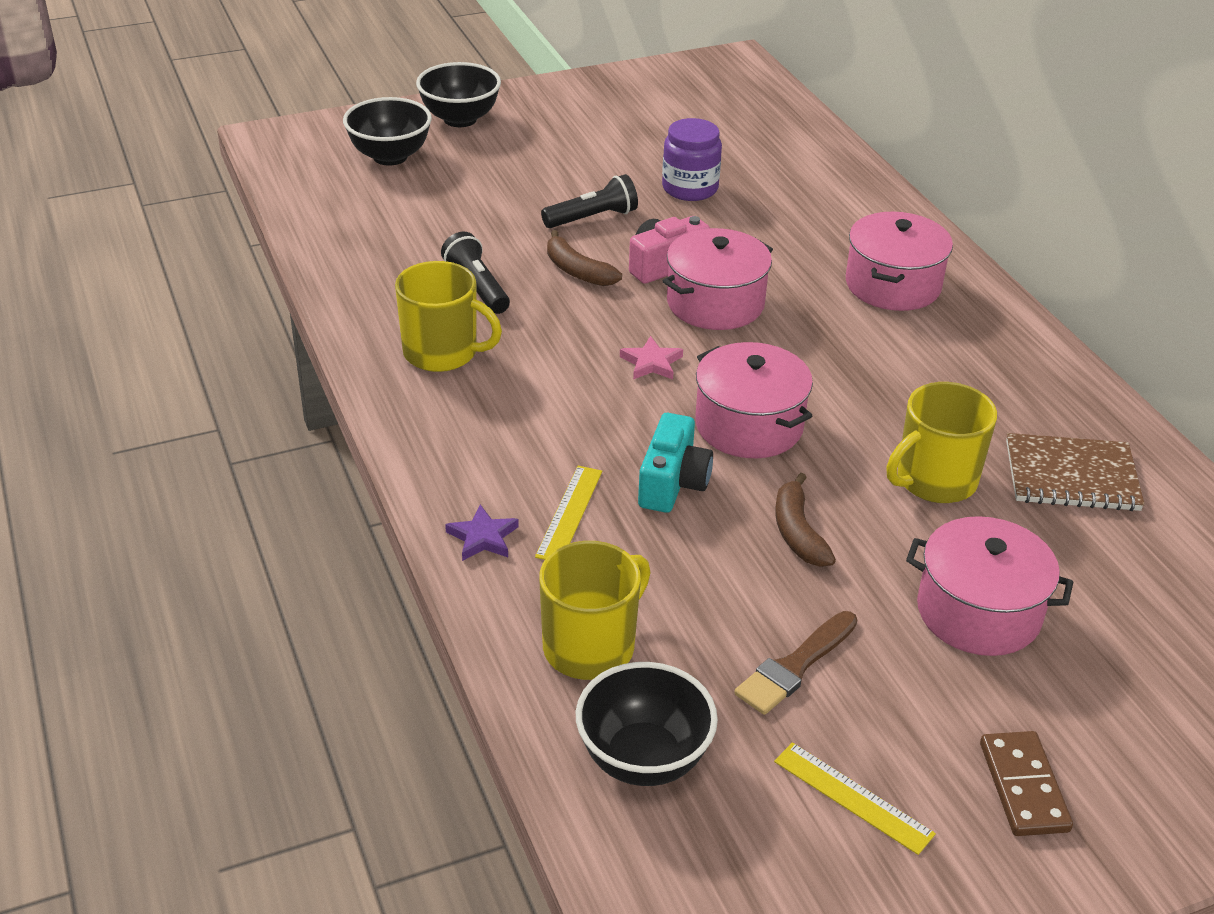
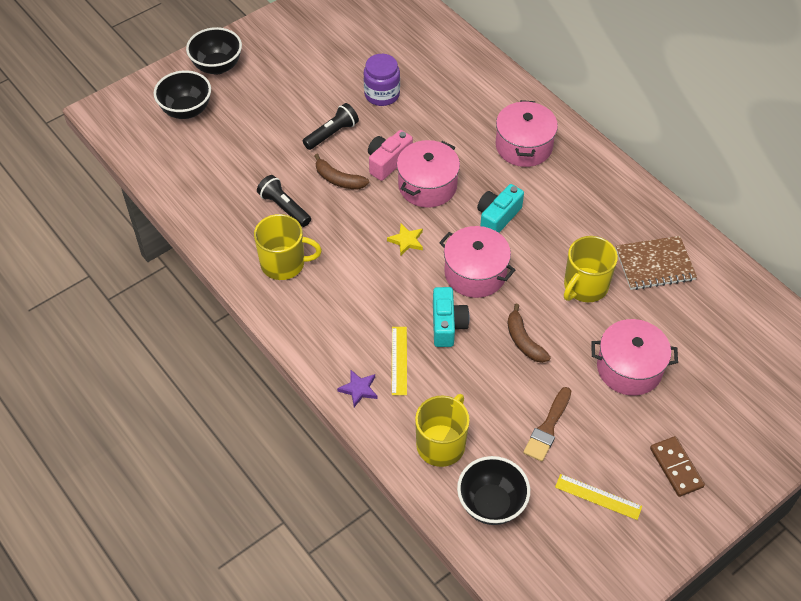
camera: 15 degrees left, 15 degrees up
(651, 363) = (406, 241): pink star -> yellow star
(815, 362) = (497, 217): none -> turquoise camera

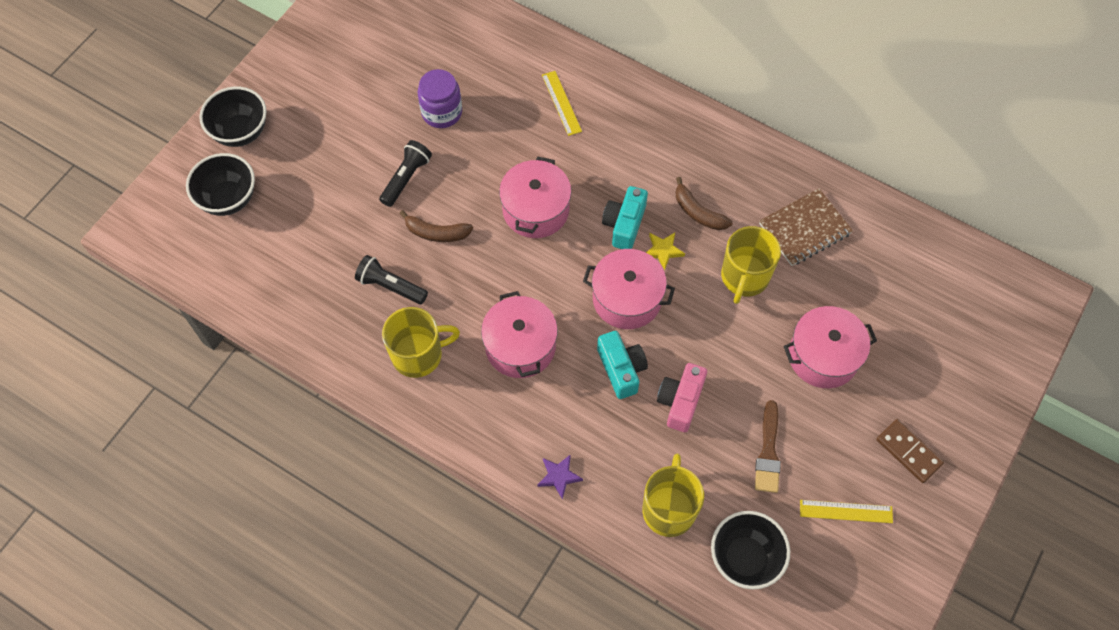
camera: 20 degrees left, 10 degrees up
(388, 162) = (482, 194): pink camera -> pink camera (680, 402)
(399, 360) = (588, 428): yellow ruler -> yellow ruler (561, 103)
(406, 241) = (539, 284): yellow star -> yellow star (663, 251)
(523, 146) = (619, 130): pink pot -> pink pot (520, 346)
(524, 341) = (707, 361): brown banana -> brown banana (698, 212)

